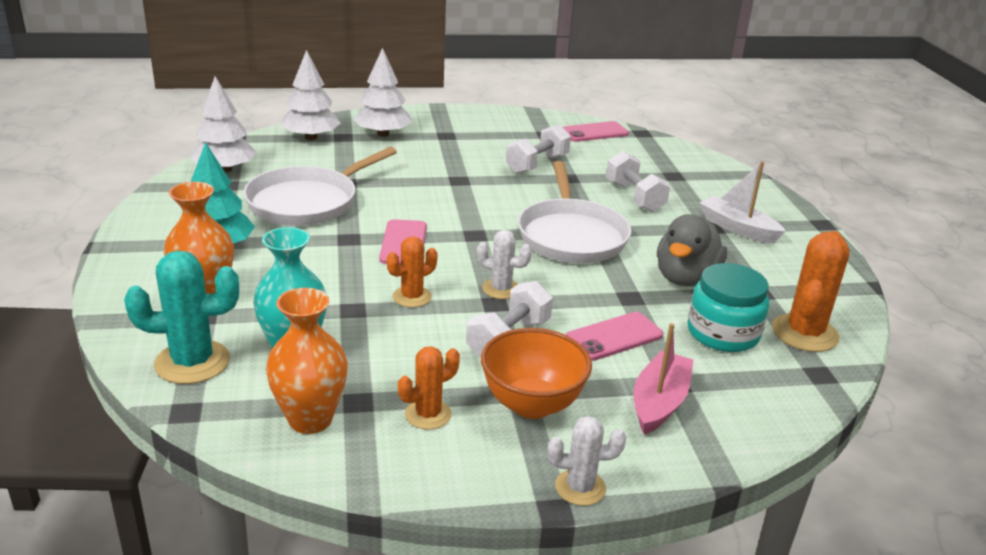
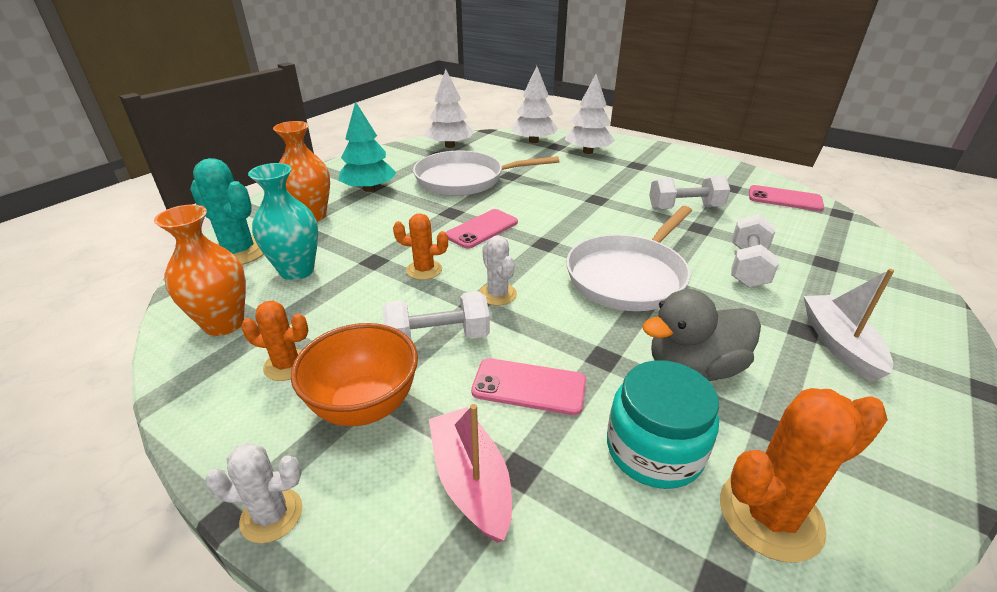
camera: 45 degrees right, 5 degrees up
(580, 487) = (271, 515): white cactus -> white cactus turned 45 degrees counterclockwise
(659, 402) = (471, 481): pink boat -> pink boat turned 90 degrees counterclockwise

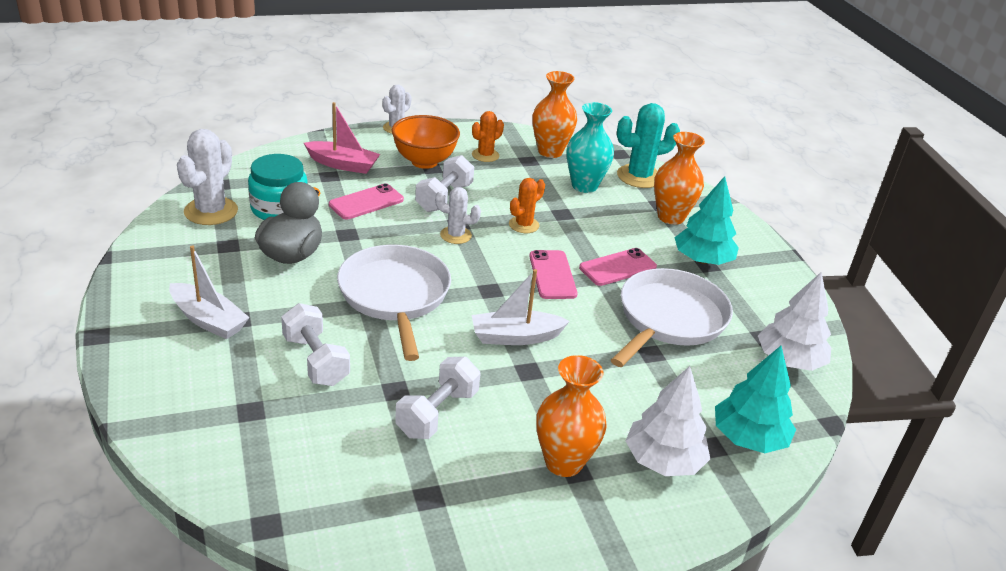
camera: 125 degrees right, 0 degrees up
(533, 141) = (748, 438): white tree -> turquoise tree
(576, 214) = (515, 337): none -> white boat
(638, 169) = (563, 462): none -> orange vase
(770, 515) = (211, 211): orange cactus -> white cactus
(784, 199) = (349, 514): pink phone -> pink phone (618, 267)

